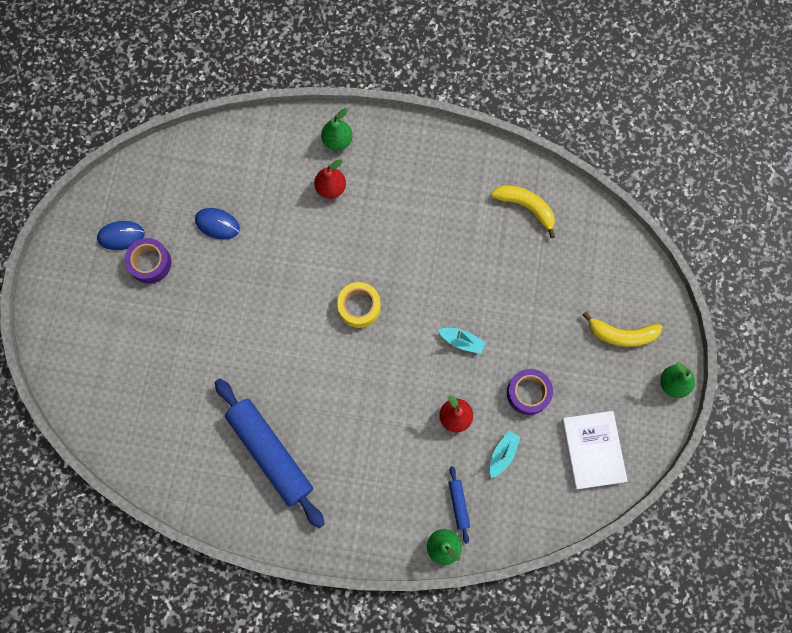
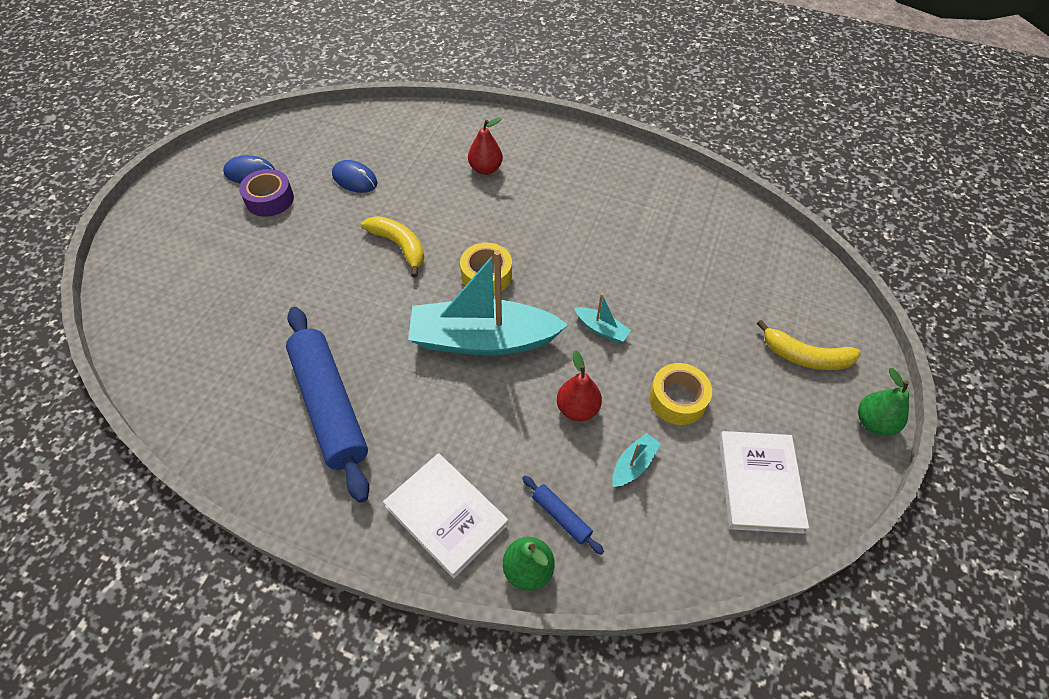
camera: 10 degrees right, 20 degrees down
(337, 141) = (503, 134): green pear -> none
(370, 371) = (482, 340): none -> turquoise boat
(379, 520) = (446, 515): none -> white book
(458, 504) = (561, 517): blue rolling pin -> blue rolling pin turned 45 degrees counterclockwise
(526, 207) = (698, 218): yellow banana -> yellow banana (399, 247)
(528, 393) = (677, 399): purple tape -> yellow tape

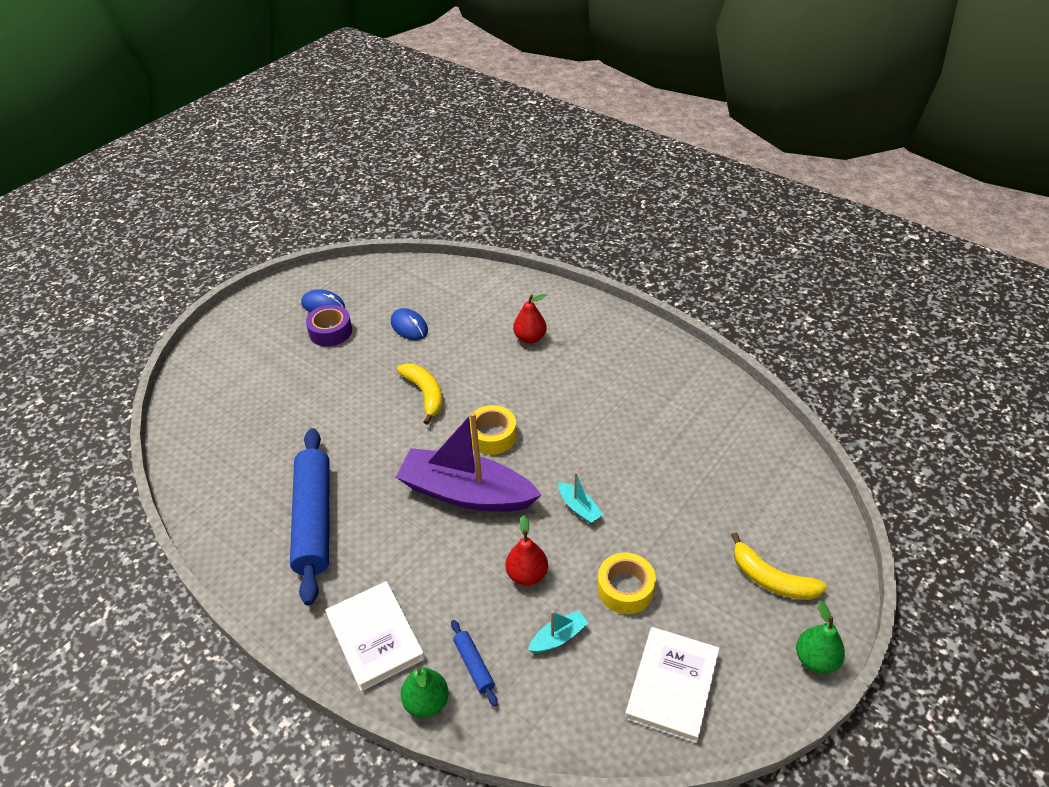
camera: 20 degrees right, 10 degrees down
(482, 340) = (466, 493): turquoise boat -> purple boat

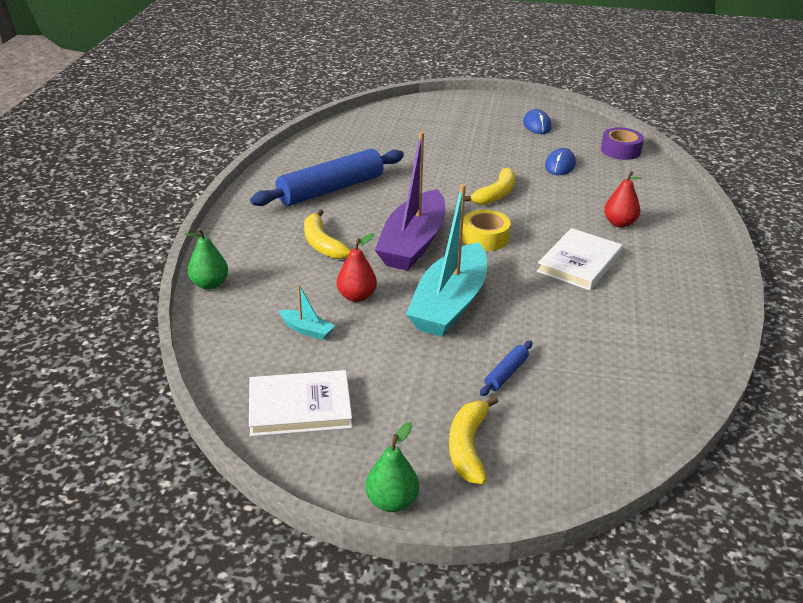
camera: 60 degrees right, 10 degrees down
(330, 331) = (514, 137): purple tape -> purple tape (620, 150)
(375, 637) = (250, 246): white book -> white book (579, 263)
(415, 568) = (322, 243): none -> yellow banana
(466, 493) = (413, 243): purple boat -> purple boat turned 150 degrees counterclockwise
(474, 665) = (254, 296): blue rolling pin -> blue rolling pin (506, 373)
(579, 508) = (449, 304): turquoise boat -> turquoise boat, size x2.48
(625, 589) = (383, 353): yellow tape -> none

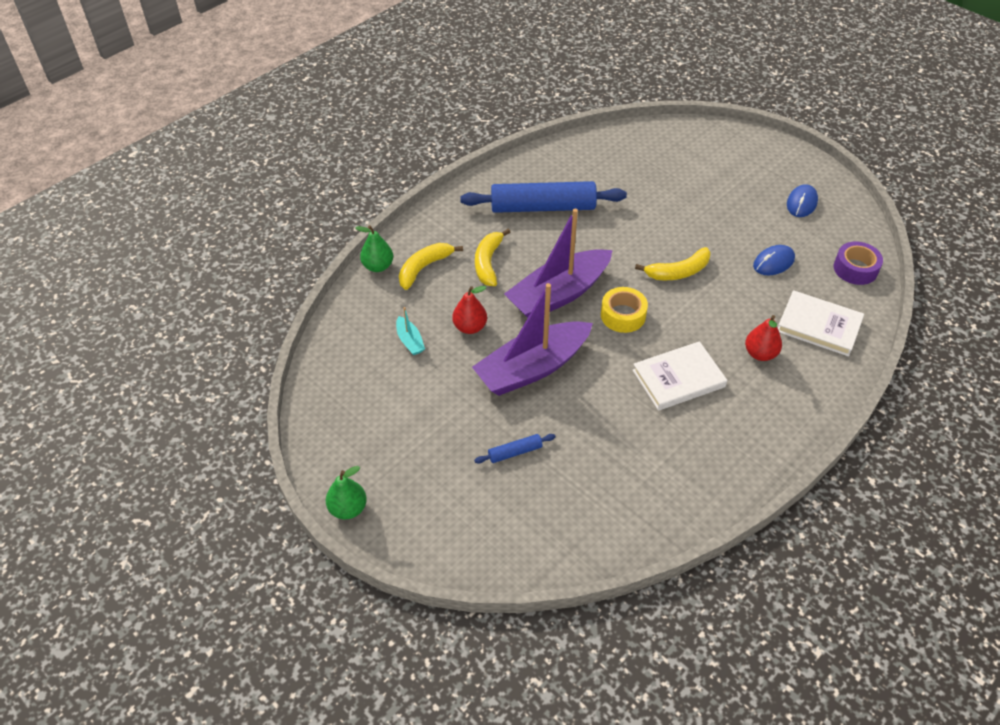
camera: 35 degrees right, 15 degrees up
(300, 407) = (352, 404): white book -> white book (819, 326)
(449, 304) = (532, 368): turquoise boat -> purple boat
(468, 446) = (432, 496): yellow banana -> yellow banana (424, 268)

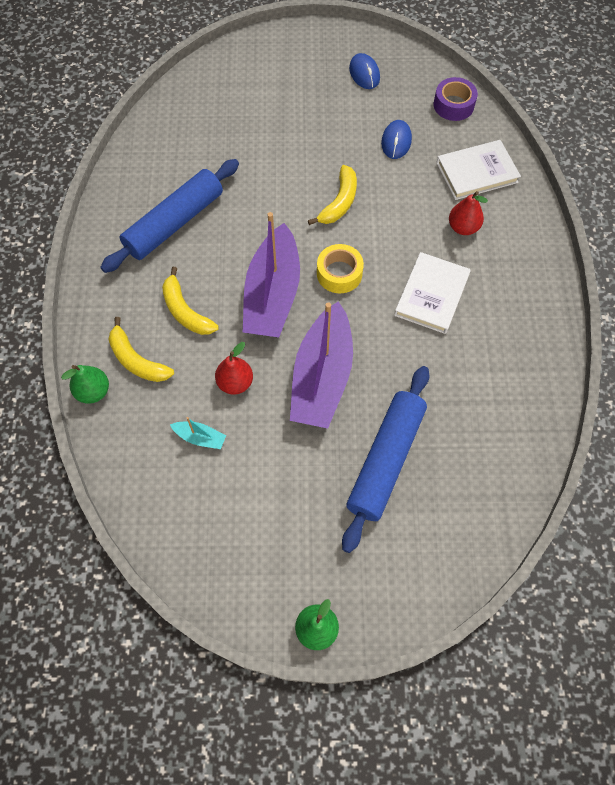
camera: 45 degrees left, 15 degrees up
(424, 268) = (137, 360): yellow banana -> yellow banana turned 45 degrees counterclockwise
(515, 452) = (385, 460): blue rolling pin -> blue rolling pin, size x2.38

